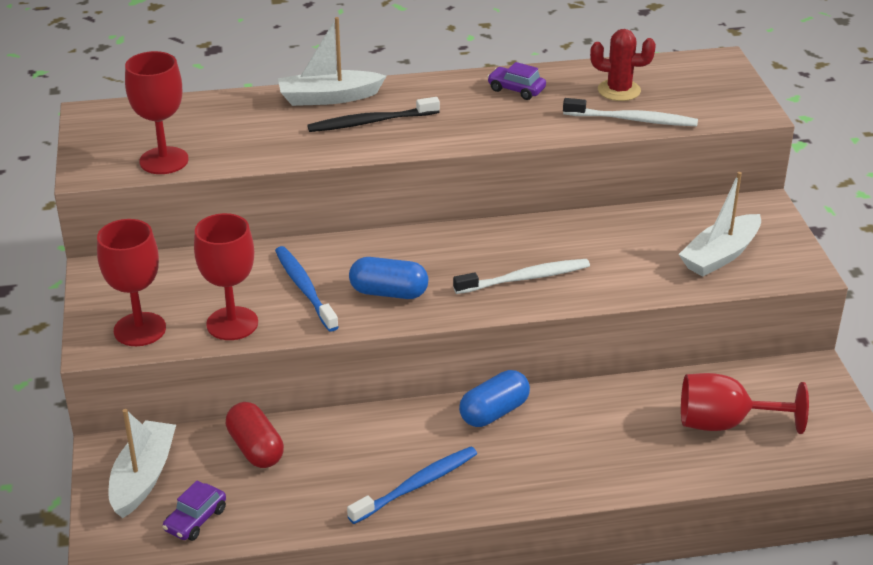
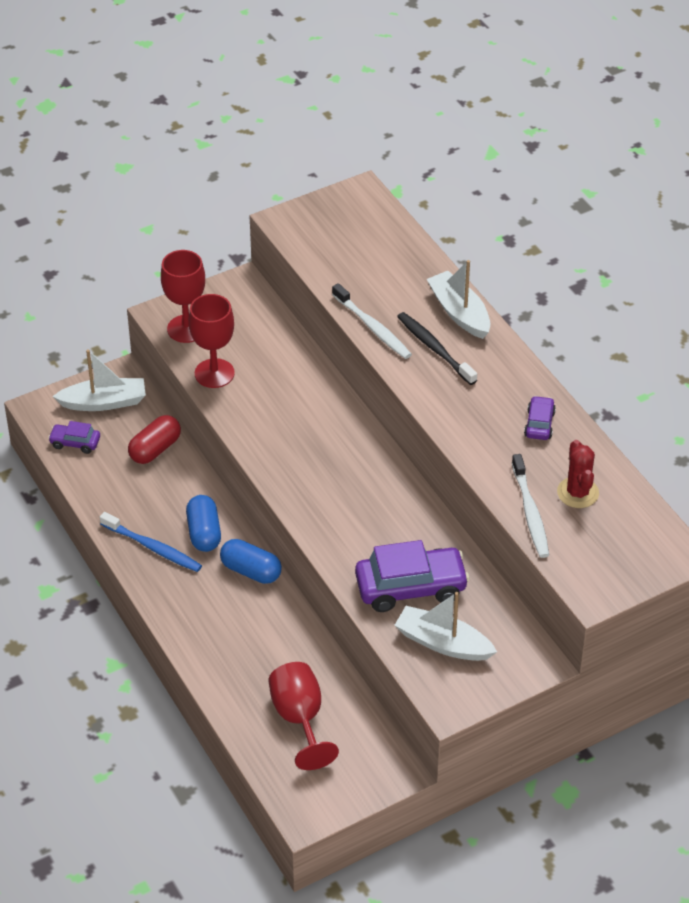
camera: 70 degrees right, 10 degrees up
(164, 161) = (317, 253): red goblet -> none
(304, 288) = (274, 398): blue toothbrush -> none
(389, 292) = (291, 447): blue capsule -> blue capsule (204, 533)
(525, 278) = (348, 523): white toothbrush -> white toothbrush (373, 328)
(637, 258) = (411, 588): none -> purple car

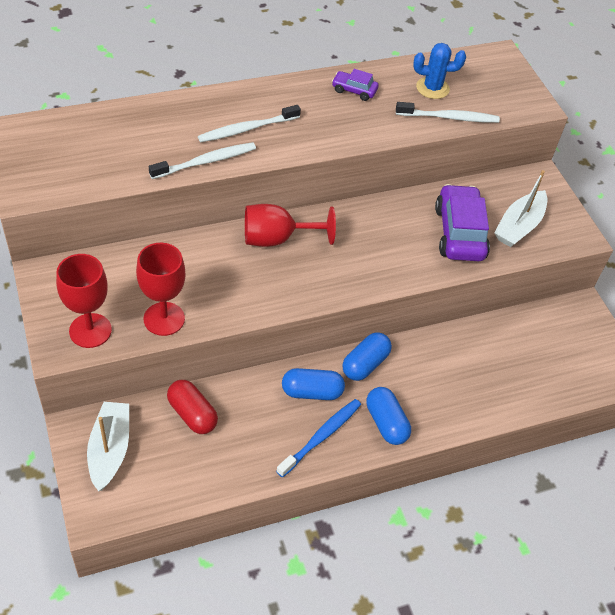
camera: 85 degrees left, 5 degrees up
(75, 443) = (160, 485): purple car -> none
(181, 596) = (386, 423): none -> blue capsule
(300, 719) = (531, 360): red goblet -> red goblet (277, 239)
(434, 348) = (246, 129): black toothbrush -> white toothbrush
(459, 313) = (207, 105): white boat -> none
(578, 493) = (432, 88): red cactus -> blue cactus

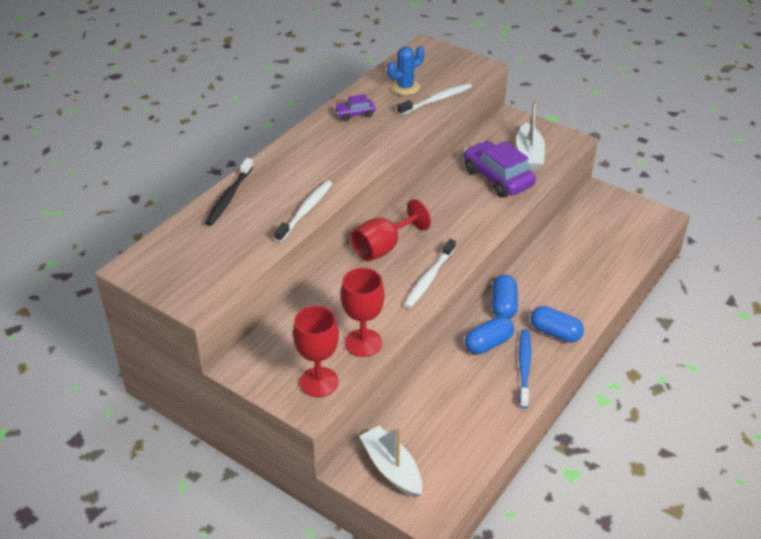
camera: 30 degrees left, 10 degrees down
(156, 111) = (229, 197): none -> black toothbrush
(192, 414) = (424, 408): red capsule -> none
(246, 129) = (309, 175): white toothbrush -> white toothbrush (429, 278)

